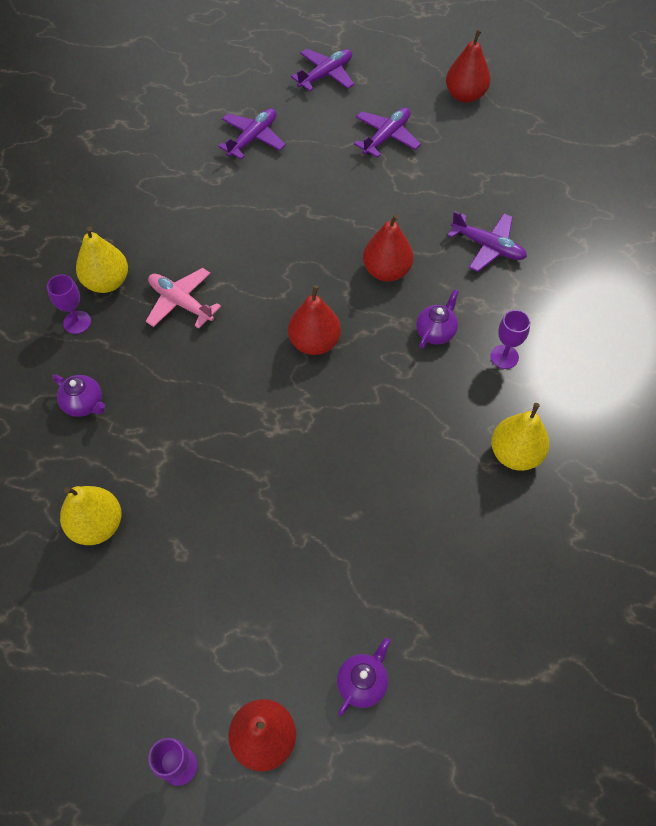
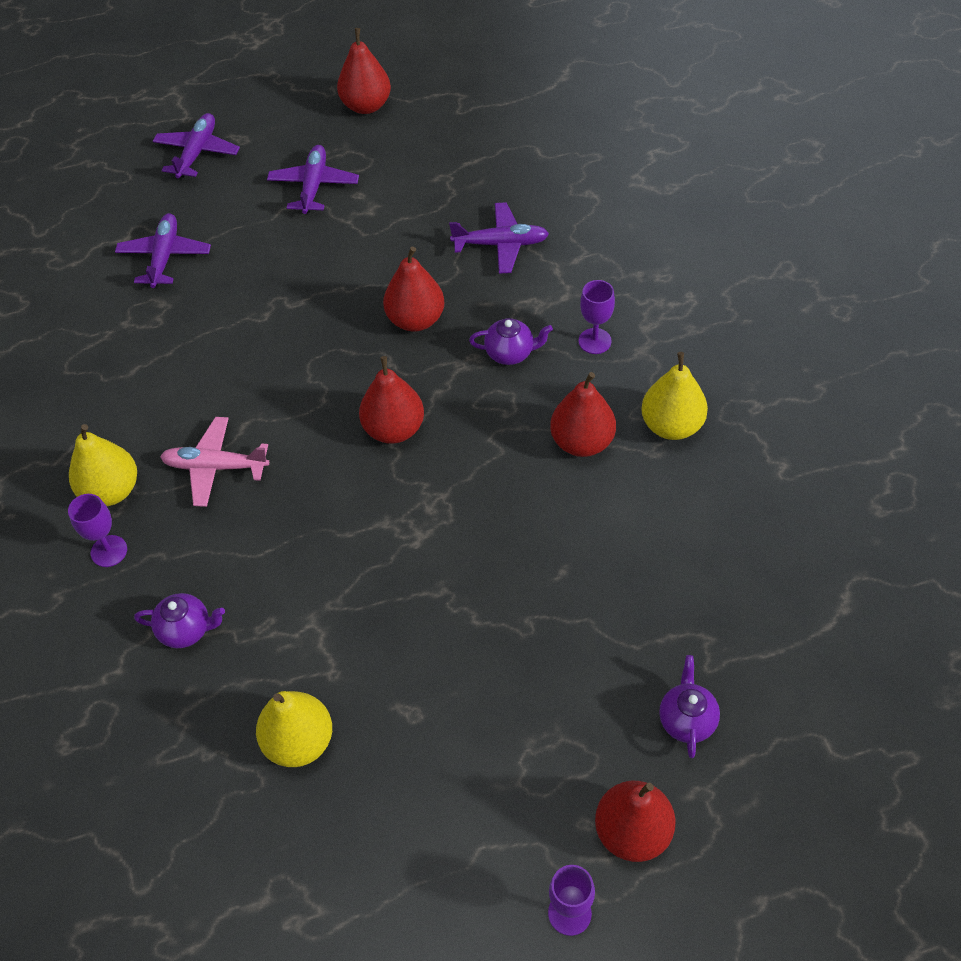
camera: 30 degrees left, 5 degrees down
(435, 332) = (510, 353): purple teapot -> purple teapot turned 90 degrees clockwise
(439, 427) = (582, 442): none -> red pear

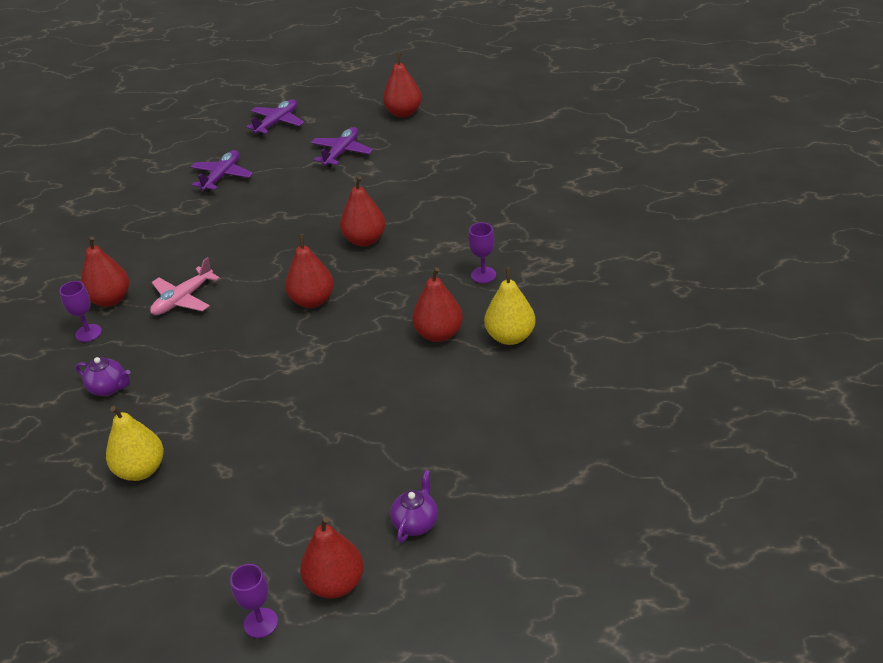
camera: 20 degrees right, 15 degrees down
(111, 490) = (110, 299): yellow pear -> red pear
(215, 467) = (183, 299): pink plane -> pink plane turned 75 degrees counterclockwise
(501, 244) = (450, 206): purple plane -> none
(510, 353) = (419, 271): purple teapot -> none

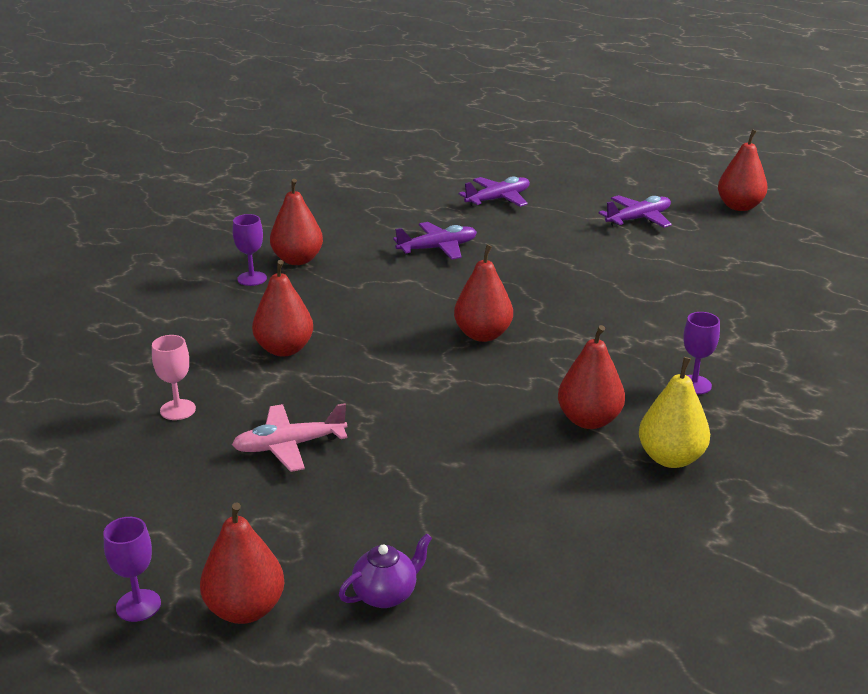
camera: 30 degrees right, 10 degrees down
(109, 388) = (222, 330): purple teapot -> none
(141, 470) = (178, 410): yellow pear -> pink goblet
(183, 299) = (360, 285): pink plane -> pink plane (289, 446)
(277, 123) = (595, 174): purple plane -> purple plane (438, 248)
(365, 240) = (589, 302): red pear -> red pear (284, 349)

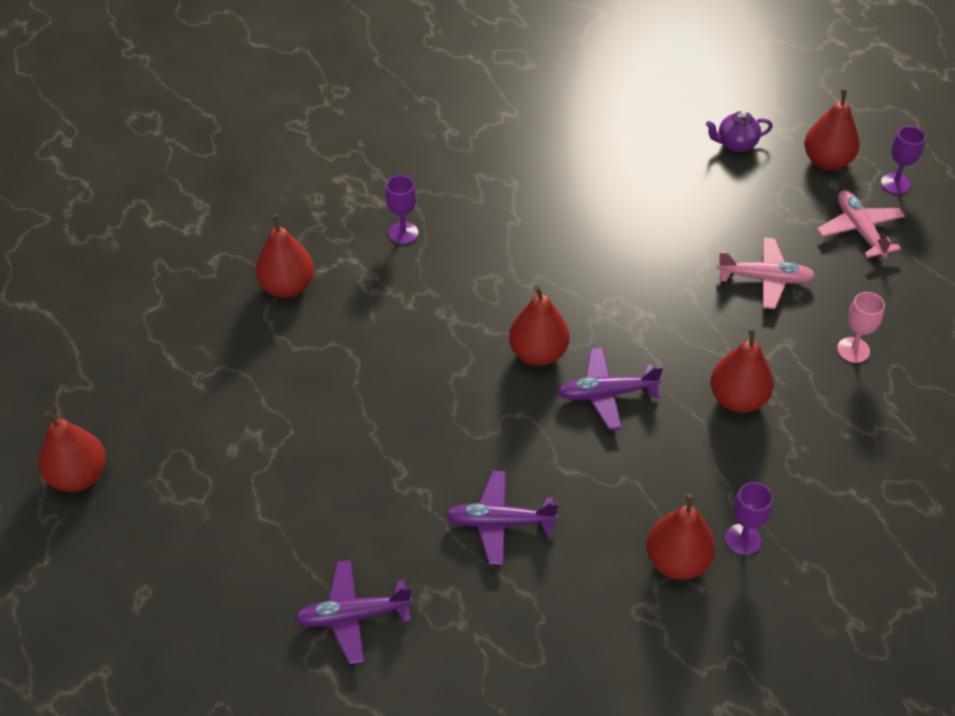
camera: 155 degrees left, 20 degrees up
(185, 528) = (859, 230): none -> pink plane
(589, 420) = (515, 227): red pear -> red pear (287, 286)
(638, 219) = (221, 495): purple plane -> purple plane (606, 394)
(671, 458) = (483, 176): yellow pear -> none

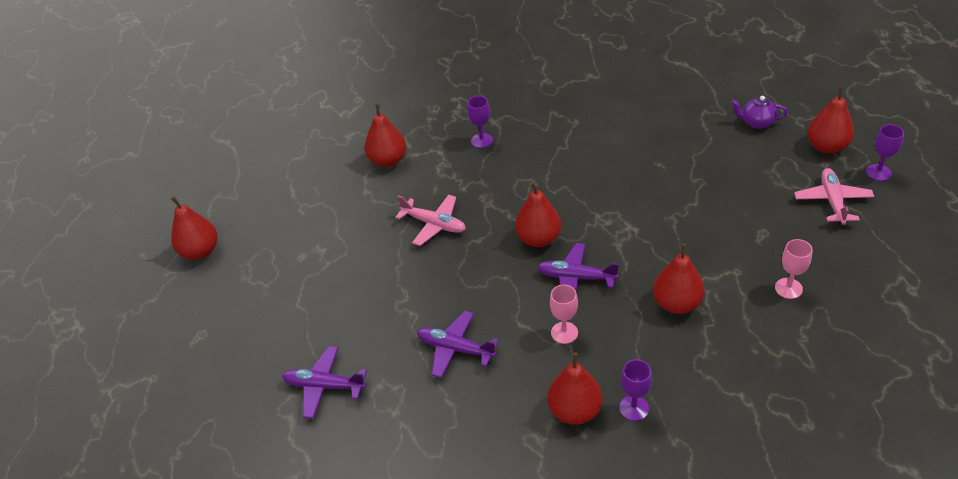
camera: 25 degrees right, 5 degrees down
(623, 468) = (564, 333): none -> pink goblet
(765, 279) = (738, 222): pink plane -> pink plane (434, 224)

